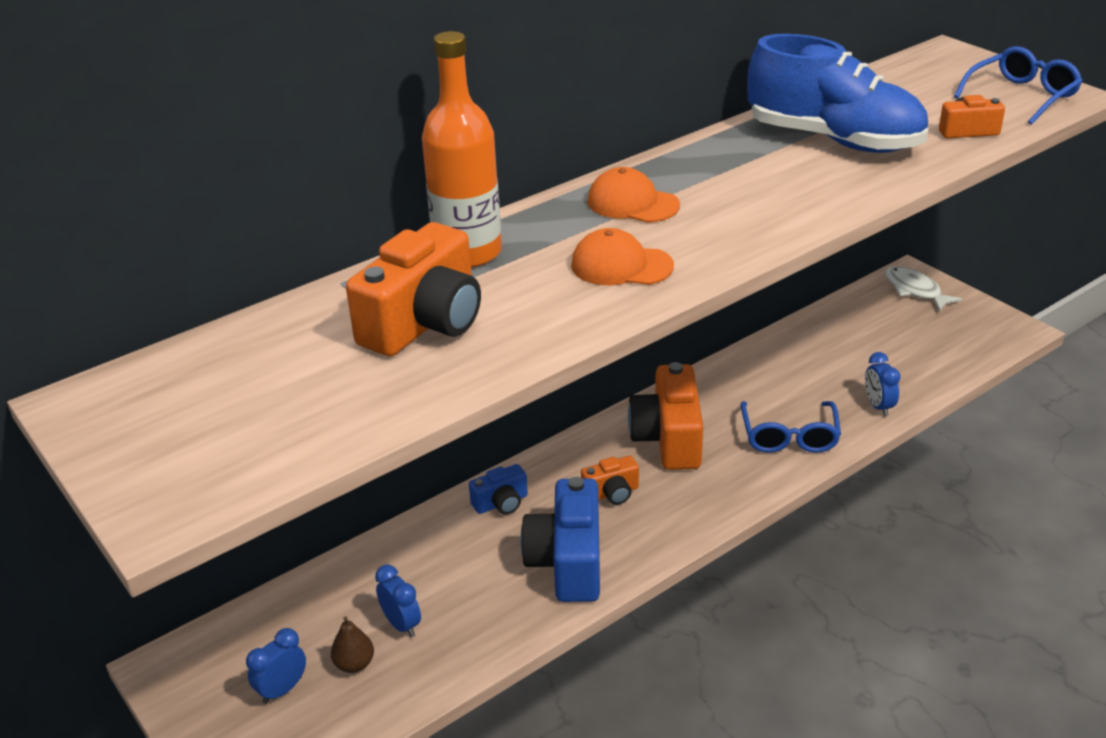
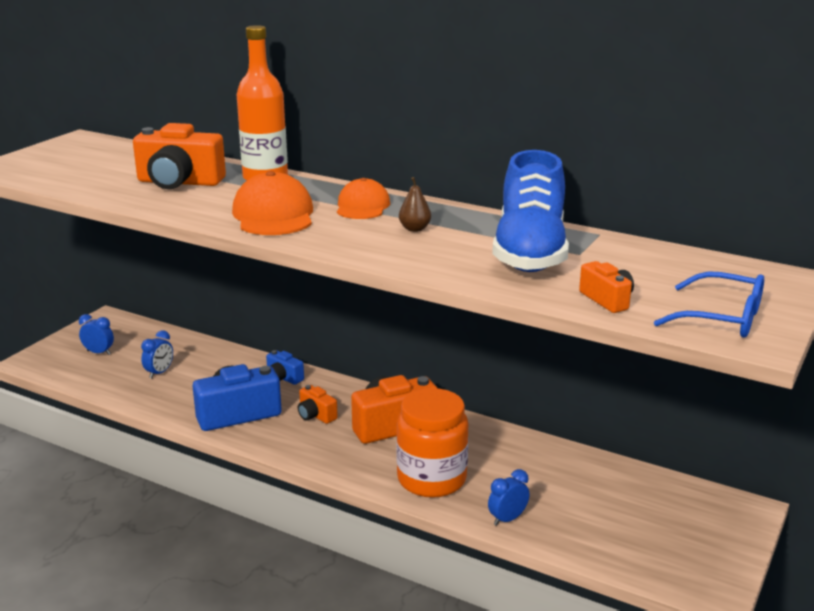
camera: 65 degrees right, 10 degrees down
(354, 664) = (123, 367): brown pear -> brown pear (414, 229)
(621, 266) = (273, 215): orange cap -> orange cap, size x1.50
(789, 436) = (431, 479): blue glasses -> orange jar
(915, 290) = (722, 516): white fish -> none

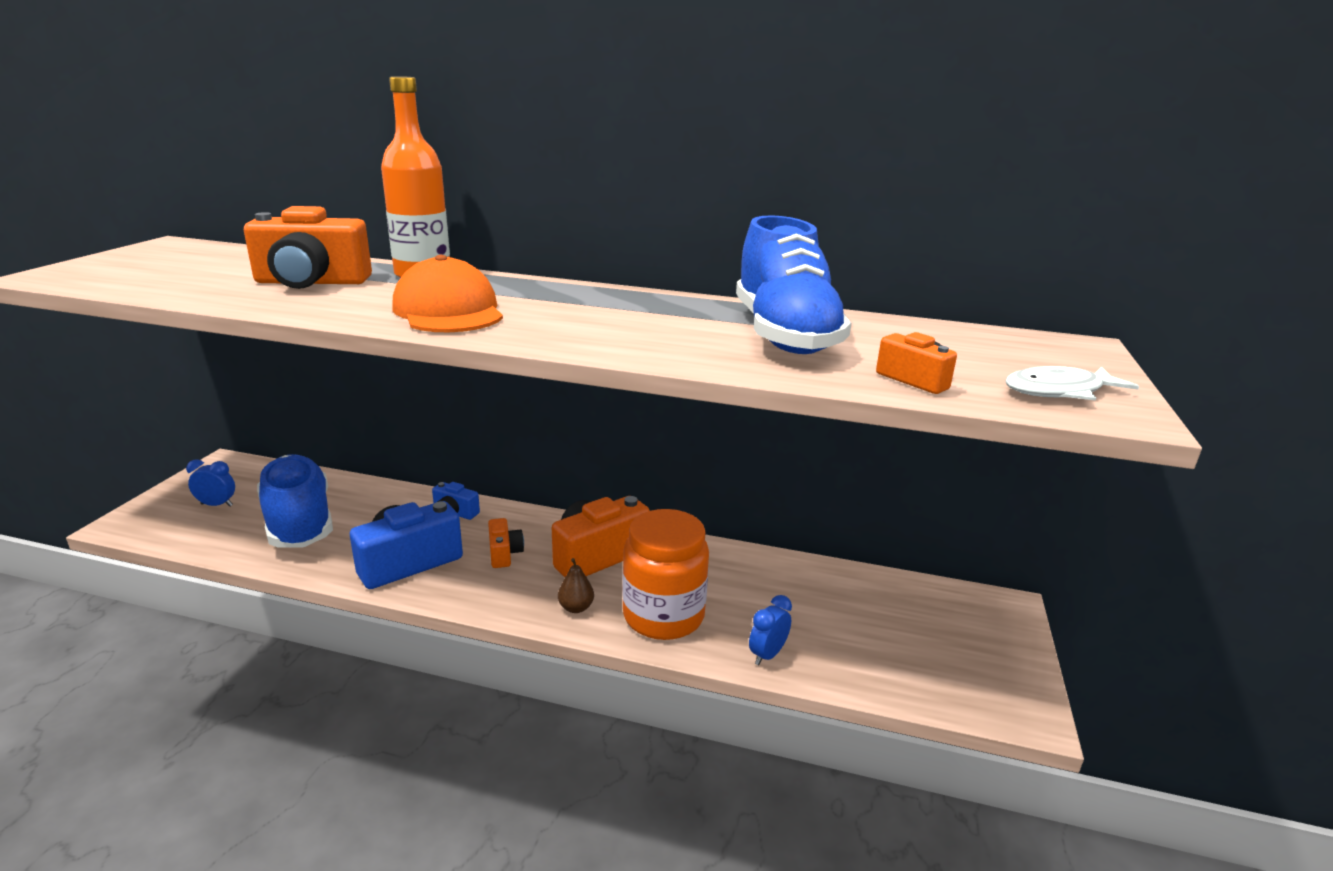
camera: 15 degrees left, 0 degrees up
(159, 373) = (299, 522): blue clock -> blue shoe
(316, 415) = (504, 553): orange camera -> orange camera turned 135 degrees counterclockwise
(362, 206) = (556, 298): orange cap -> none
(414, 229) = (633, 317): brown pear -> brown pear (576, 608)
(722, 318) = (1059, 391): blue glasses -> white fish

